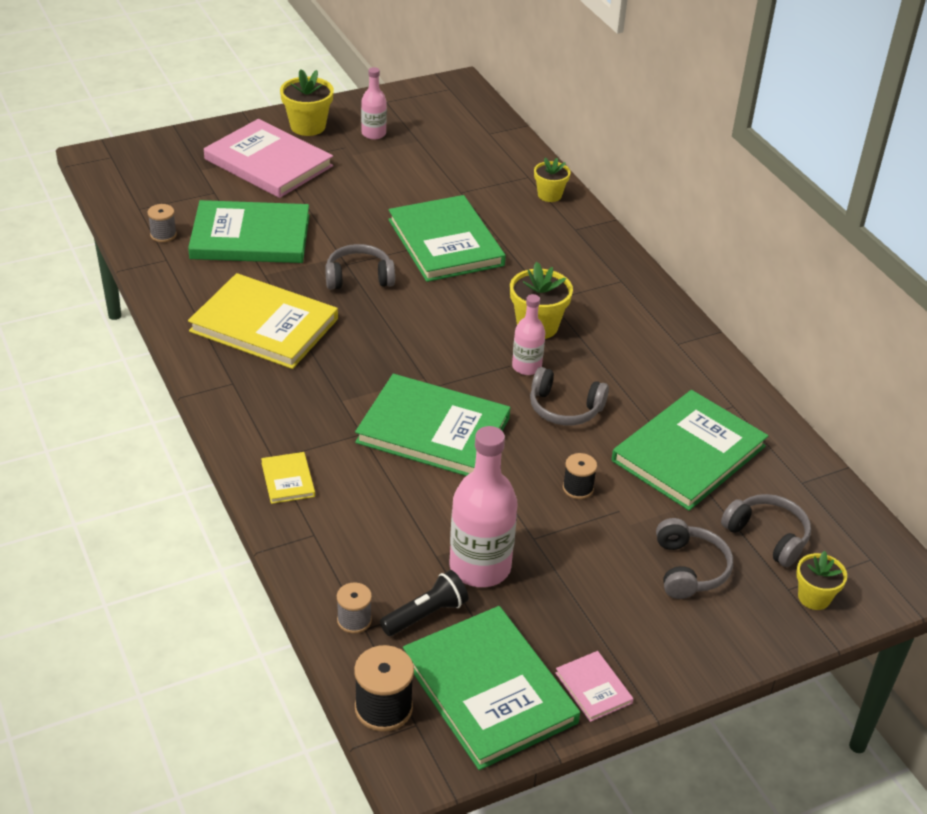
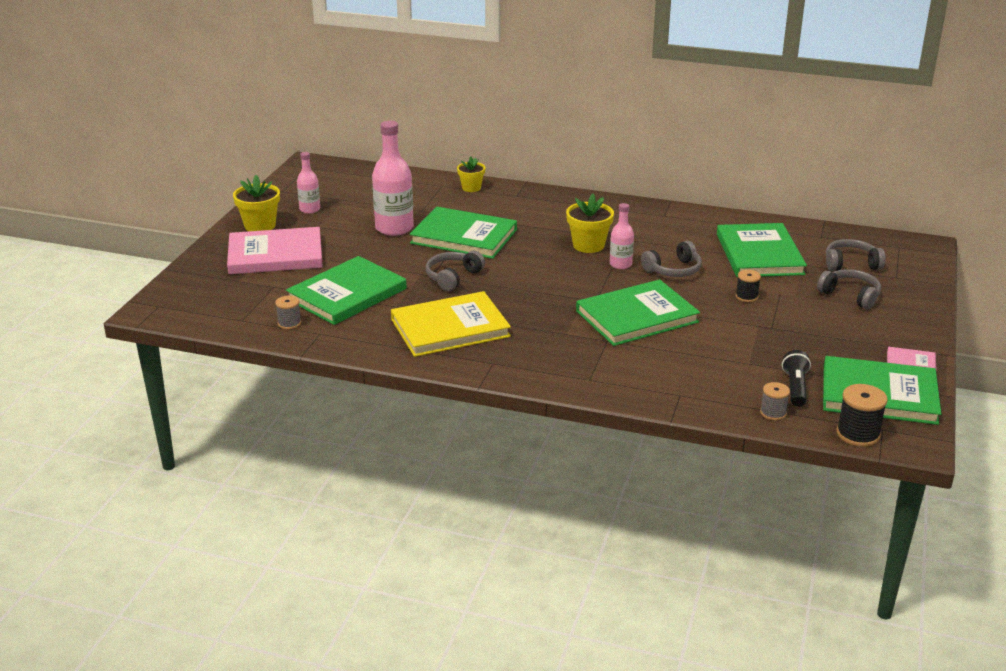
camera: 45 degrees left, 10 degrees down
(288, 480) = (617, 382): yellow book -> none
(480, 567) = (775, 354): pink bottle -> pink bottle (394, 228)
(814, 597) = (910, 273): yellow flower pot -> none

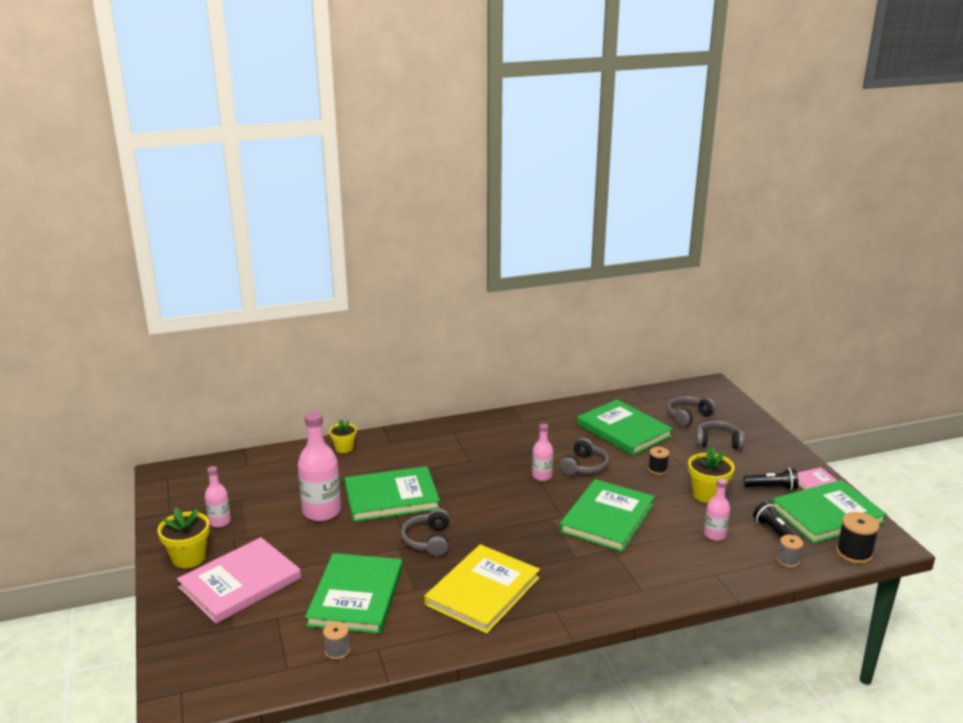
camera: 35 degrees left, 5 degrees down
(588, 245) = (499, 468): yellow flower pot -> yellow flower pot (707, 494)
(726, 366) = (715, 535): none -> pink bottle
(851, 352) = (772, 487): none -> black flashlight

